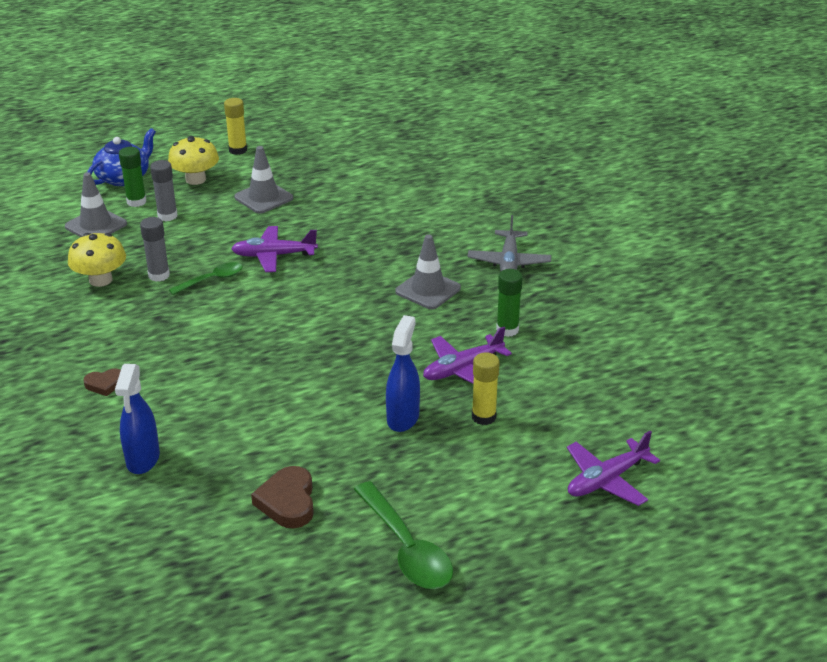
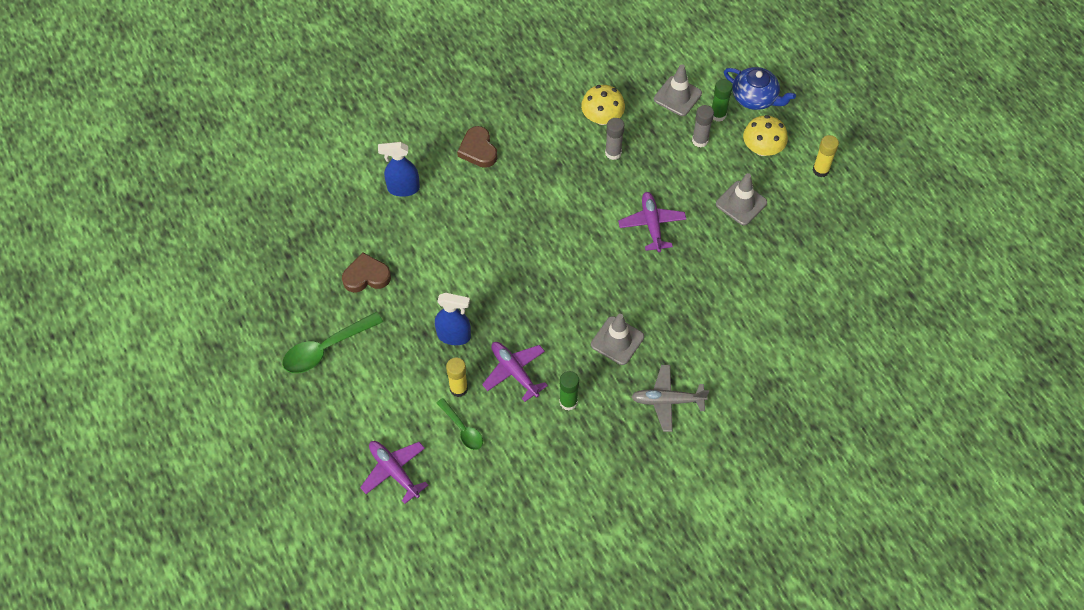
camera: 85 degrees right, 25 degrees up
(105, 384) = (478, 150): brown heart -> brown heart, size x1.66
(212, 280) = (612, 188): green spoon -> green spoon (462, 429)

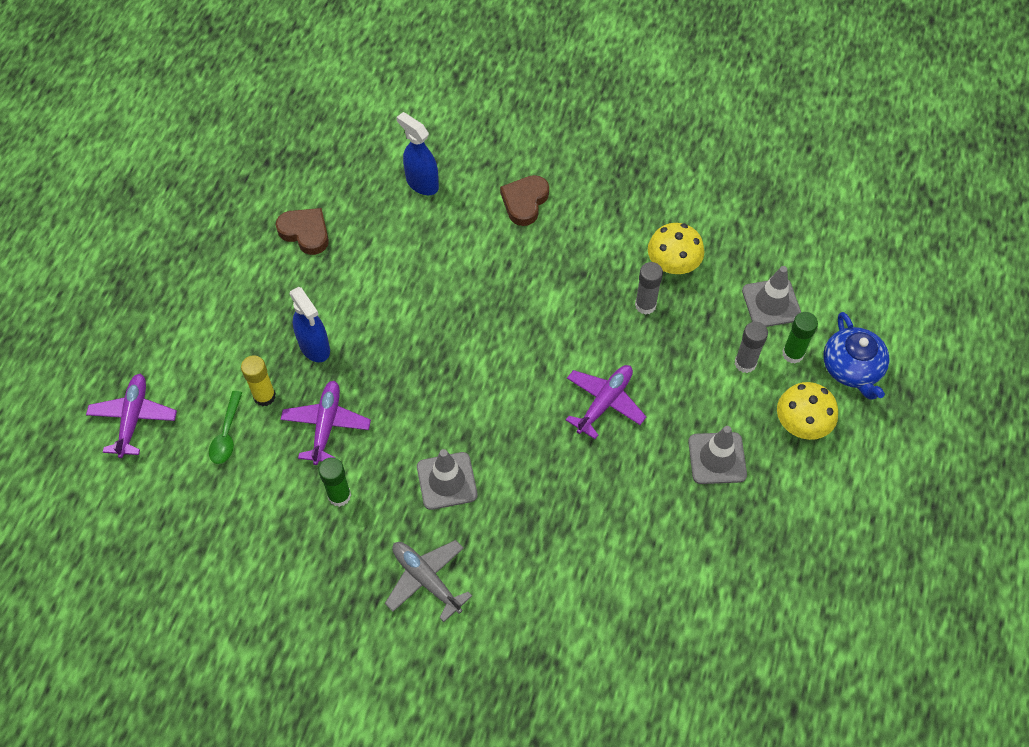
camera: 45 degrees right, 0 degrees up
(326, 348) = (204, 265): green spoon -> none
(820, 170) = (840, 497): yellow glue stick -> none

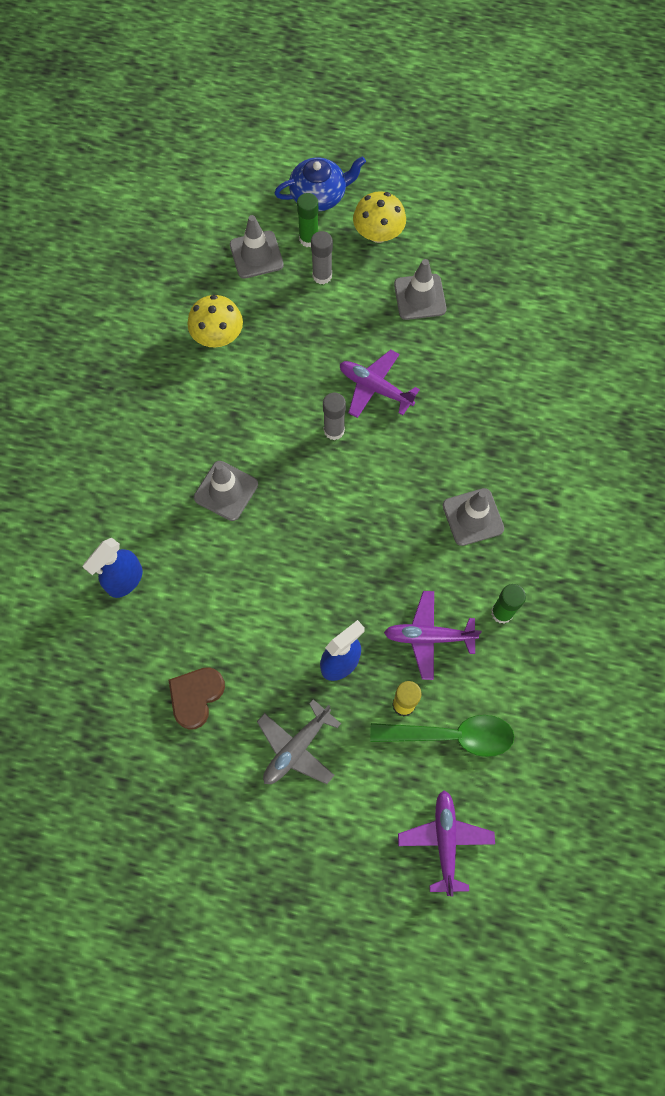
camera: 95 degrees left, 10 degrees up
(133, 418) = (445, 840): purple plane -> purple plane turned 90 degrees clockwise
(227, 434) = (451, 735): green spoon -> green spoon, size x1.66
(426, 579) = (571, 524): grey plane -> grey plane (296, 748)
(500, 264) = (226, 491): none -> grey traffic cone
(525, 202) = (147, 474): brown heart -> none
(645, 305) = (266, 358): grey glue stick -> grey glue stick (334, 430)

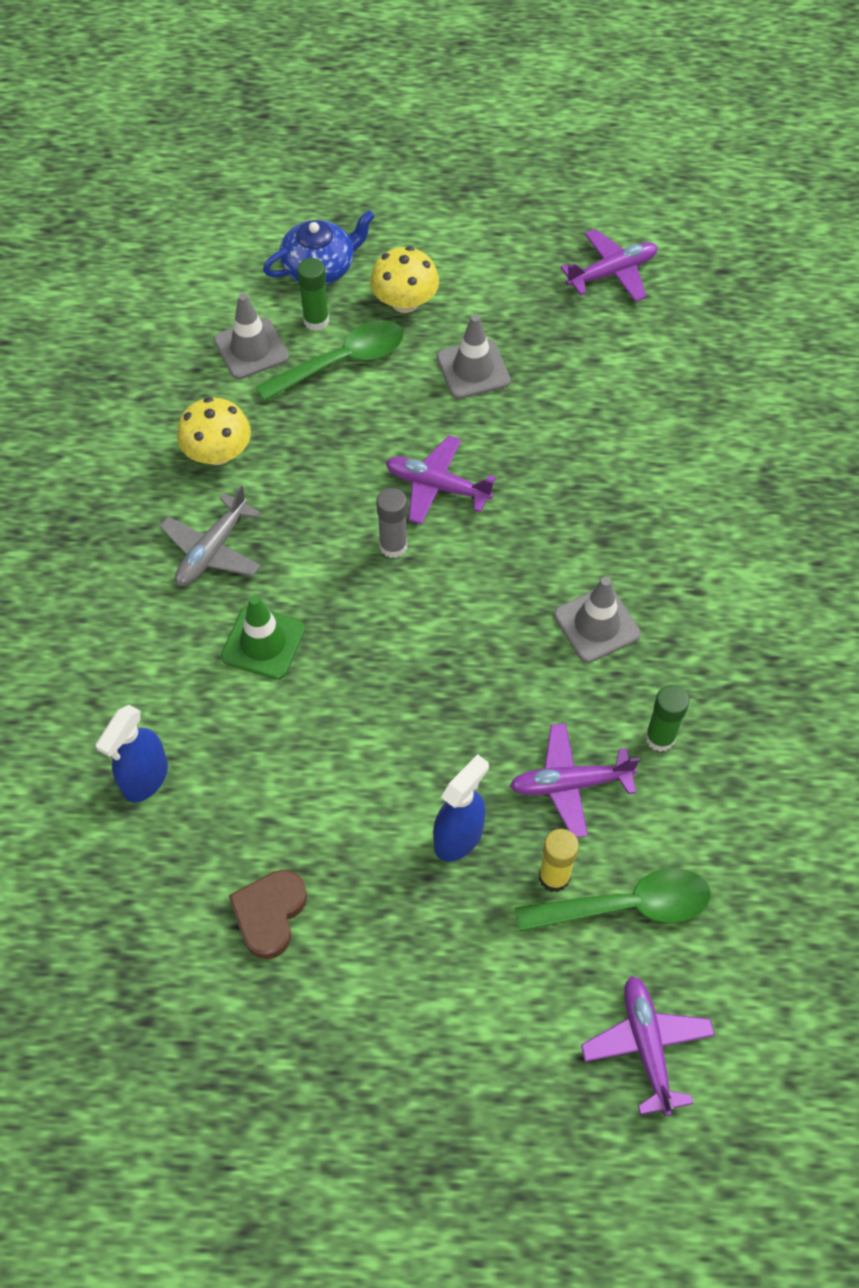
camera: 10 degrees left, 10 degrees down
(226, 491) = (263, 643): grey traffic cone -> green traffic cone
(296, 748) = (420, 958): grey plane -> grey plane (212, 550)
(322, 276) = (342, 362): grey glue stick -> green spoon
(542, 232) = (612, 273): none -> purple plane

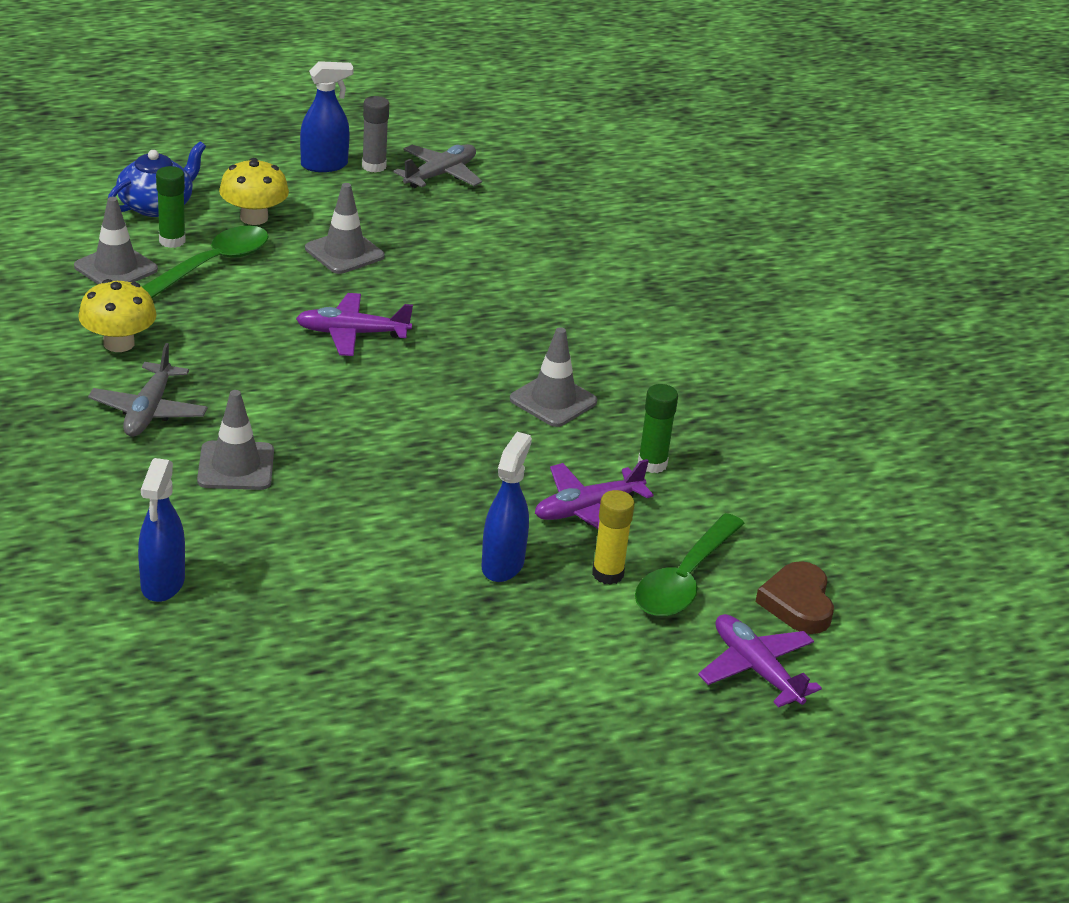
camera: 25 degrees left, 25 degrees down
(263, 643) = (236, 466): green traffic cone -> grey traffic cone
(269, 914) = (345, 655): brown heart -> brown heart (797, 603)
(393, 546) = (331, 379): grey glue stick -> grey glue stick (374, 166)
(501, 238) = (324, 165): none -> blue spray bottle
(612, 273) = (440, 175): purple plane -> grey plane
(626, 906) = (684, 580): green spoon -> green spoon turned 150 degrees clockwise

